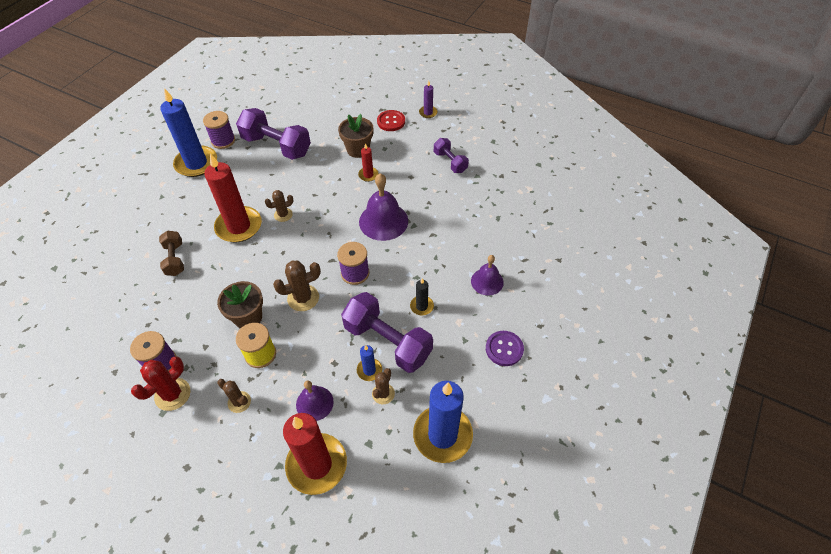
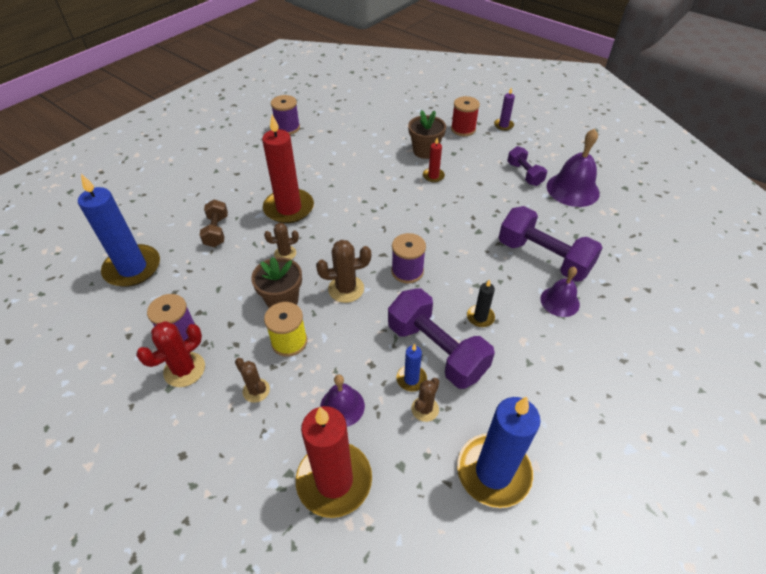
camera: 10 degrees right, 5 degrees down
(196, 163) = (257, 145): blue candle -> blue candle (132, 268)
(277, 146) = (341, 138): purple dumbbell -> purple dumbbell (543, 257)
(283, 215) = (337, 203): brown cactus -> brown cactus (285, 253)
(383, 221) = (445, 223): purple bell -> purple bell (572, 189)
(391, 121) = (463, 129): red button -> red spool
(504, 349) = (577, 380): purple button -> none

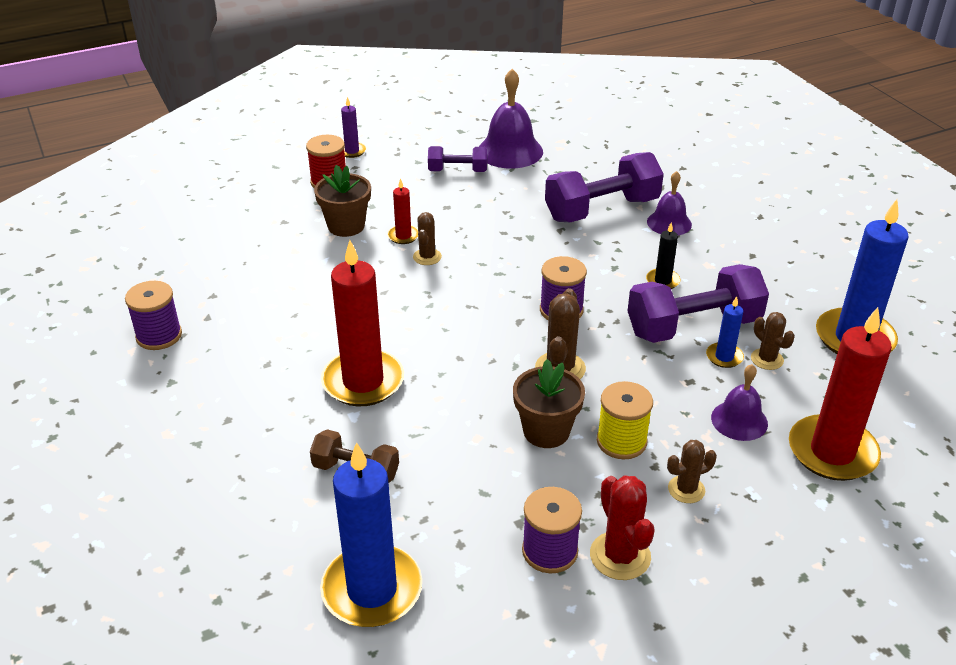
camera: 65 degrees left, 10 degrees down
(285, 253) = (457, 408): brown cactus -> brown cactus (427, 257)

